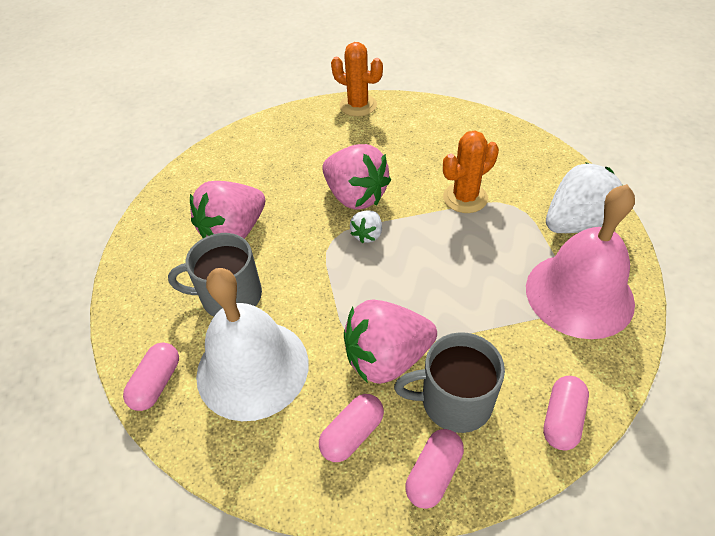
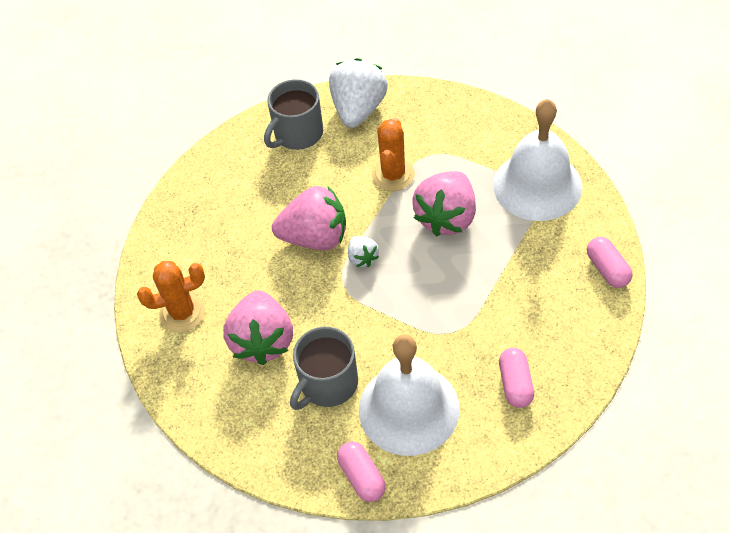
camera: 45 degrees left, 5 degrees up
(358, 106) = (212, 160): orange cactus -> orange cactus (182, 313)
(387, 358) = (479, 325): pink strawberry -> pink strawberry (446, 217)
(433, 474) = (580, 360): pink capsule -> none
(454, 401) = (545, 312): grey mug -> grey mug (297, 134)
(577, 223) = (484, 135): white strawberry -> white strawberry (358, 109)
(579, 294) = (537, 185): pink bell -> white bell

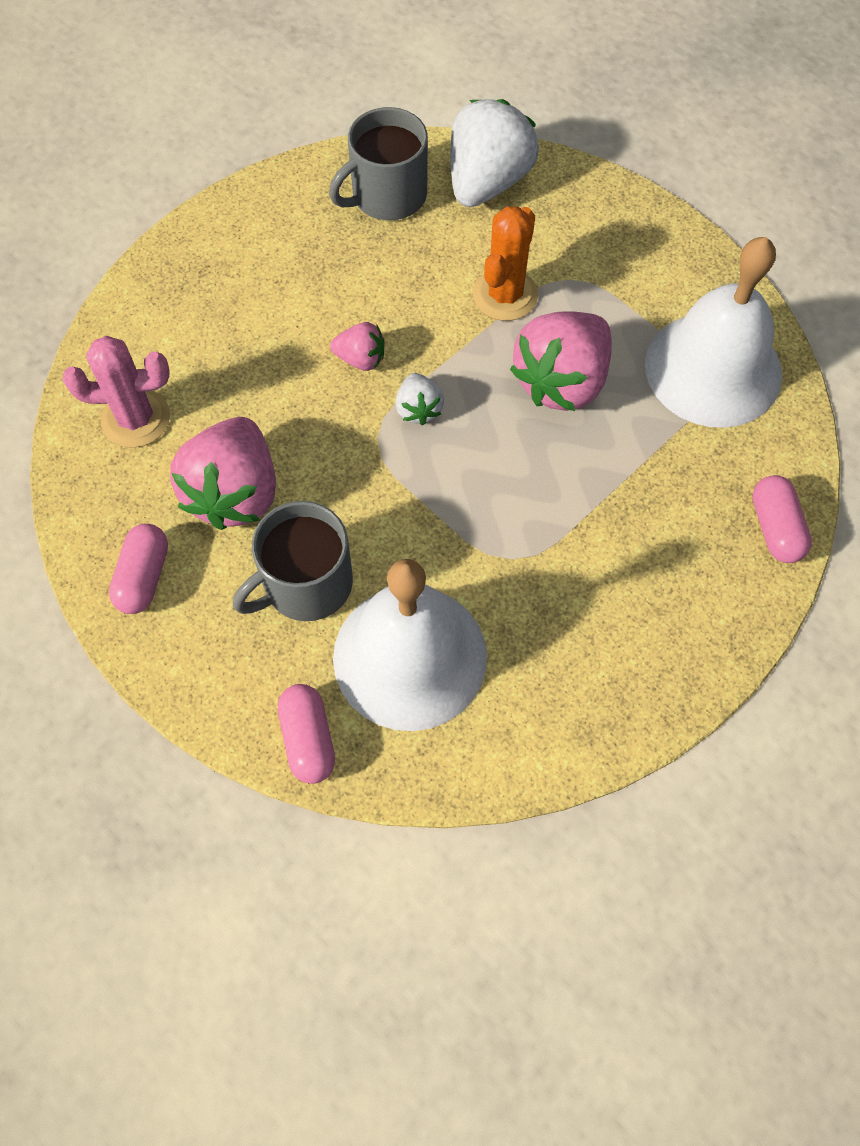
camera: 10 degrees right, 10 degrees up
(182, 313) = (136, 418): orange cactus -> pink cactus
(315, 237) = (361, 359): pink strawberry -> pink strawberry, size x0.49
(515, 384) = (578, 665): pink capsule -> pink capsule (144, 577)

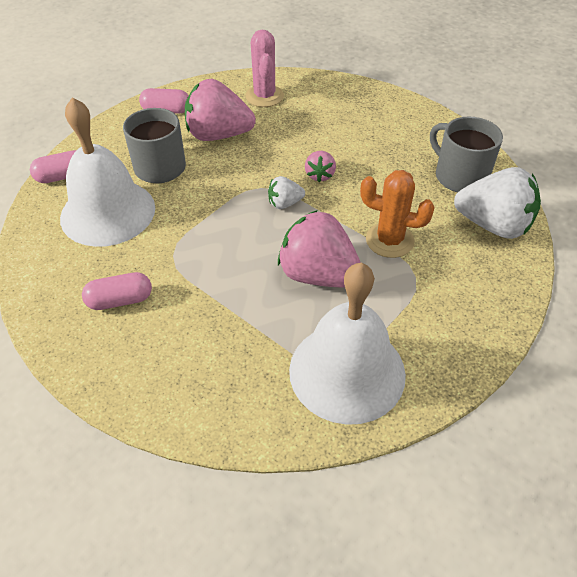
camera: 85 degrees right, 15 degrees down
(775, 528) = (195, 414): pink capsule -> pink capsule (120, 300)

